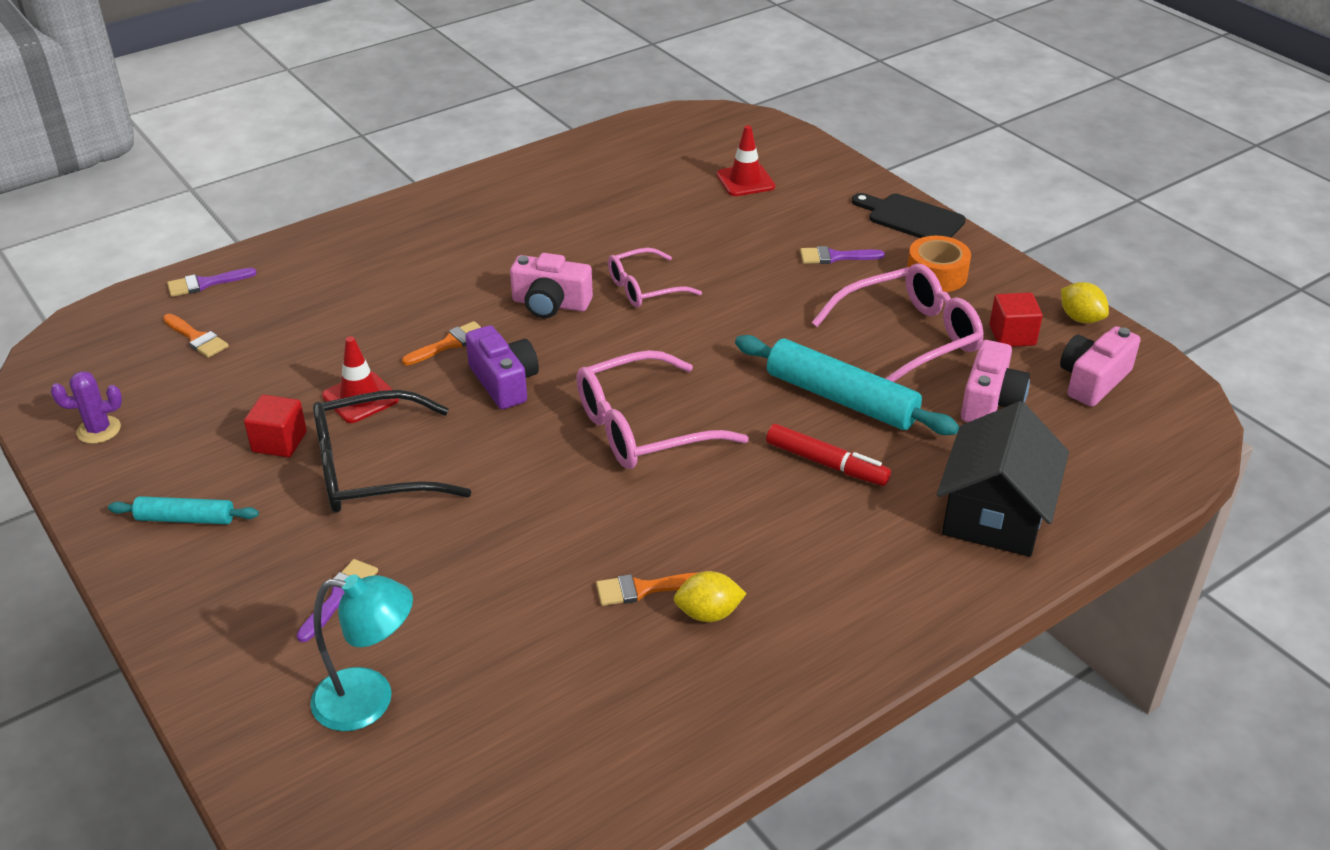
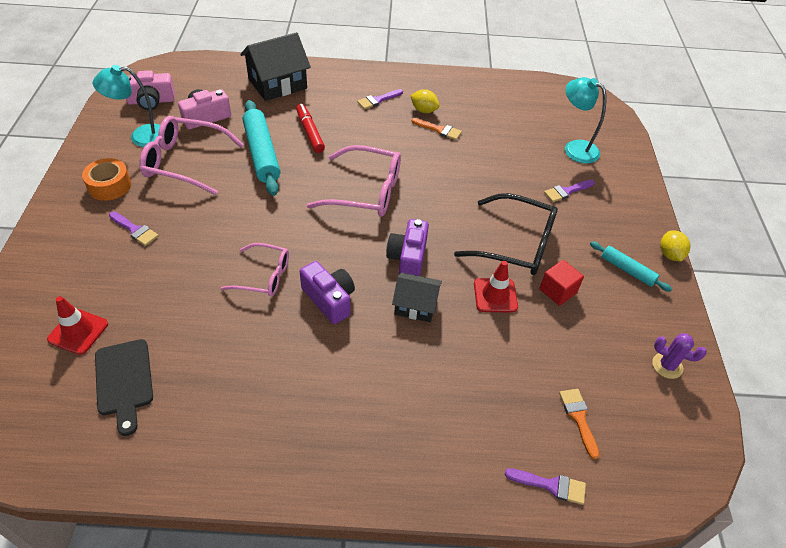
camera: 145 degrees left, 10 degrees up
(449, 343) = (415, 305): orange brush -> black house
(550, 304) = (329, 299): pink camera -> purple camera
(806, 585) = (378, 100): none -> purple brush
(911, 218) = (50, 229): black cutting board -> black cutting board (124, 381)
(1012, 335) = (141, 136): red cube -> turquoise lamp
(1080, 318) = (99, 126): yellow lemon -> yellow lemon (670, 254)

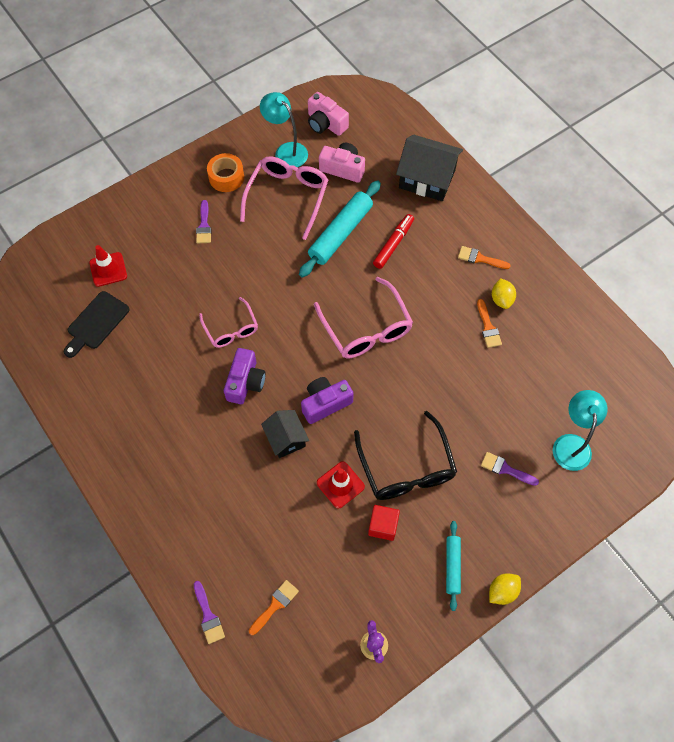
camera: 55 degrees right, 15 degrees up
(185, 162) = (287, 197): pink glasses -> pink glasses turned 45 degrees clockwise
(378, 100) = (480, 258): purple brush -> orange brush

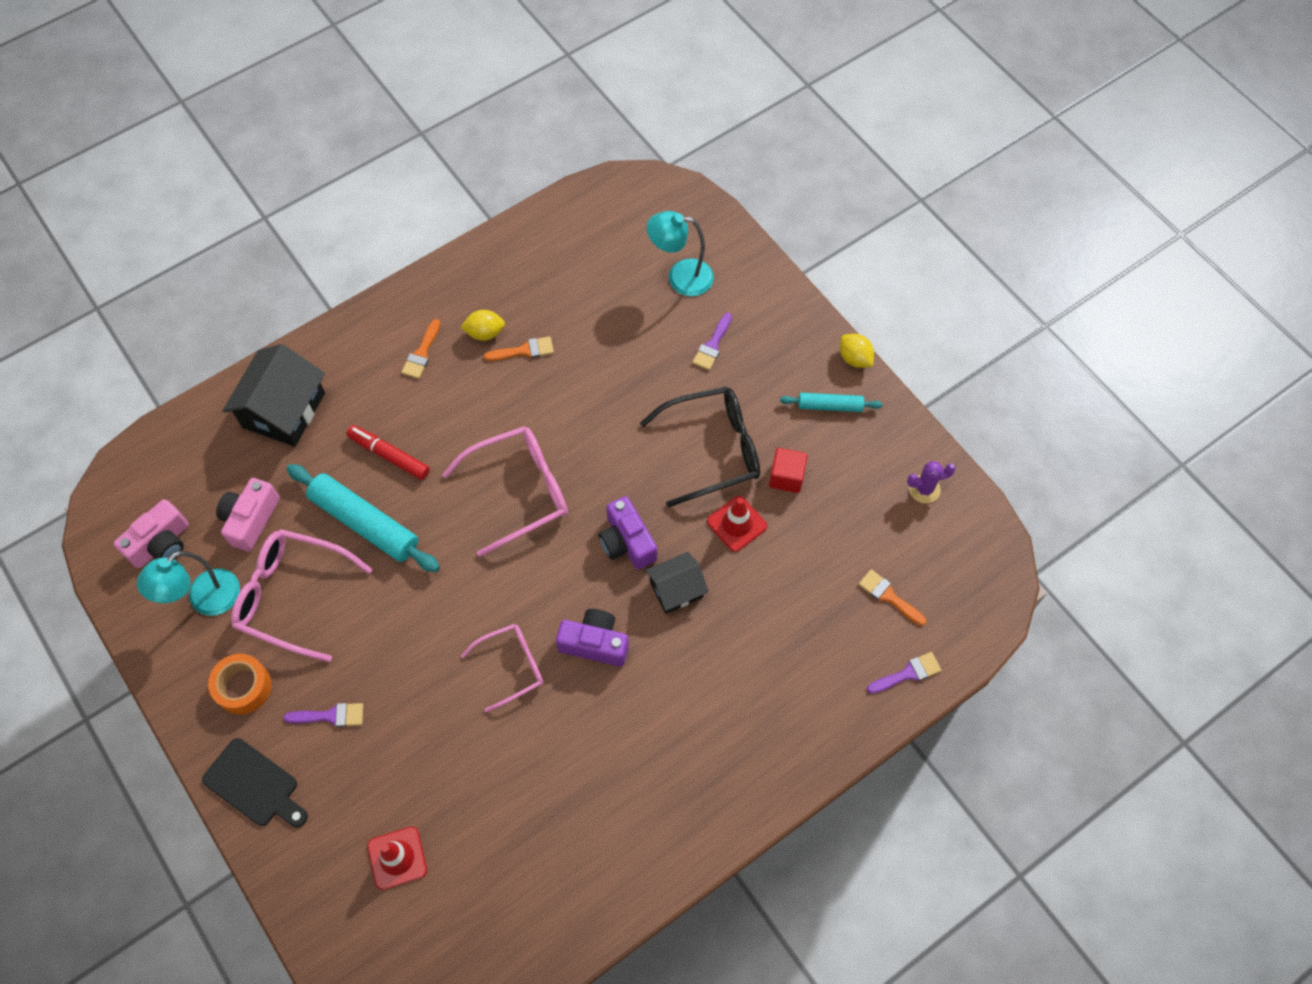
camera: 90 degrees left, 0 degrees up
(96, 323) = (491, 866): black cutting board -> black cutting board (254, 785)

